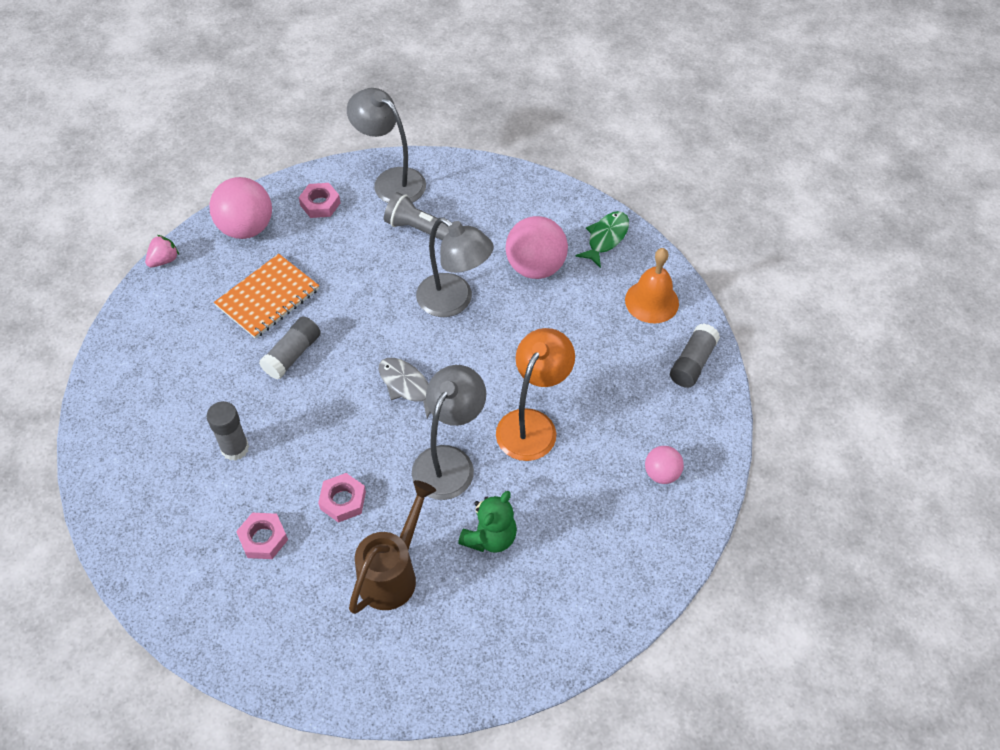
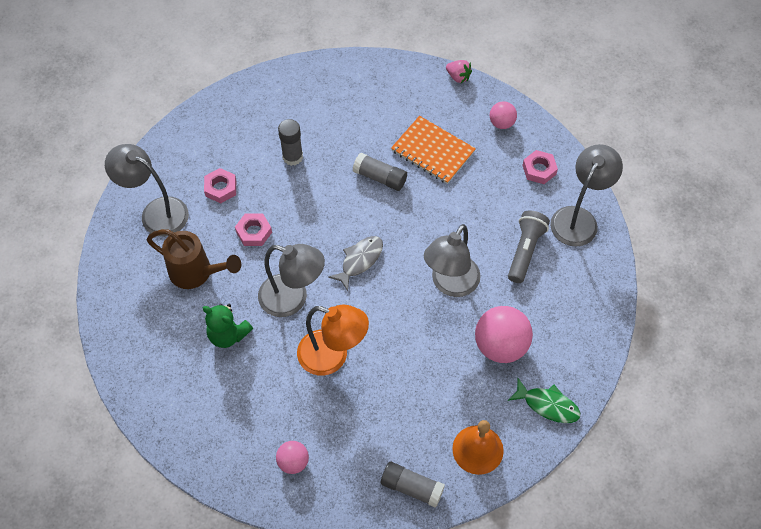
camera: 85 degrees right, 5 degrees up
(246, 228) = (501, 123): pink ball -> pink ball, size x0.55
(283, 625) = (156, 212): none -> grey lamp

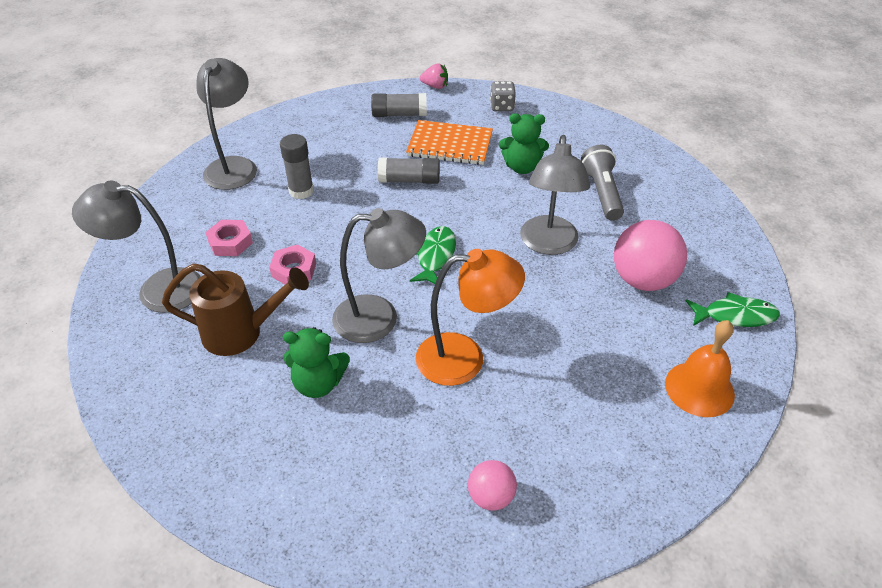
camera: 25 degrees left, 15 degrees down
(360, 260) = (435, 256): grey fish -> green fish
(412, 487) = (658, 462): grey glue stick -> grey glue stick (399, 114)
(477, 198) = (522, 167): none -> green teddy bear
(501, 123) = (502, 106): pink ball -> grey dice
(539, 170) = (564, 129): pink nut -> none
(578, 218) = (631, 153): grey lamp -> grey lamp (234, 166)

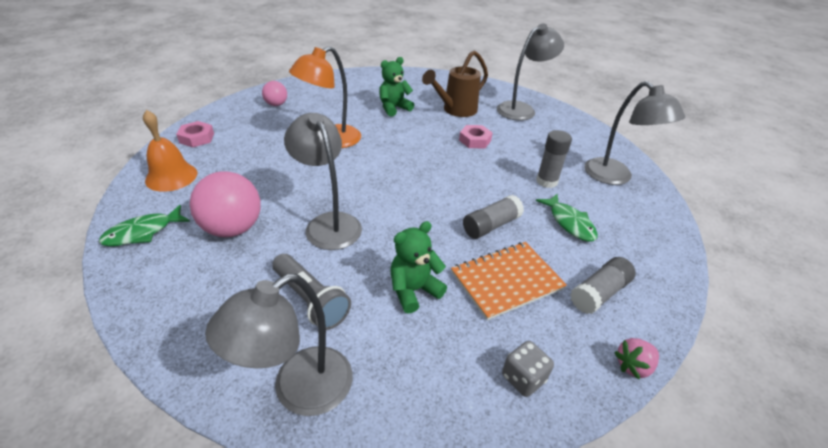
camera: 140 degrees right, 5 degrees down
(230, 242) = (530, 138): pink nut -> pink nut (197, 138)
(379, 318) = (397, 139): grey lamp -> grey lamp (299, 391)
(435, 256) = (404, 180): green fish -> green fish (569, 223)

